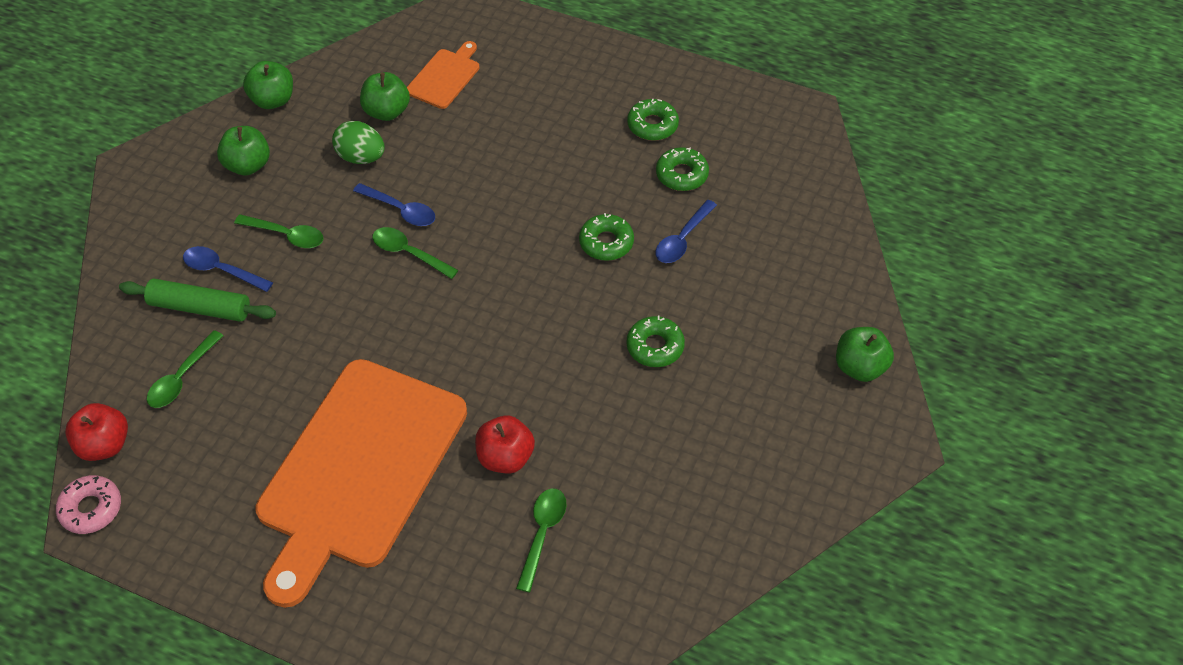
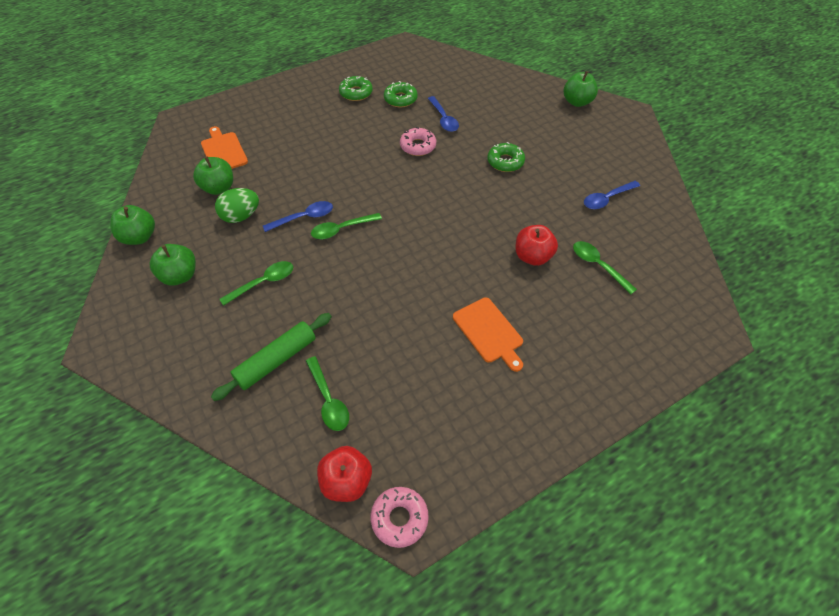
camera: 55 degrees left, 0 degrees up
(221, 270) = (256, 332): blue spoon -> blue spoon (607, 199)
(358, 470) = (489, 332): orange cutting board -> orange cutting board, size x0.42
(606, 242) = (418, 146): green donut -> pink donut

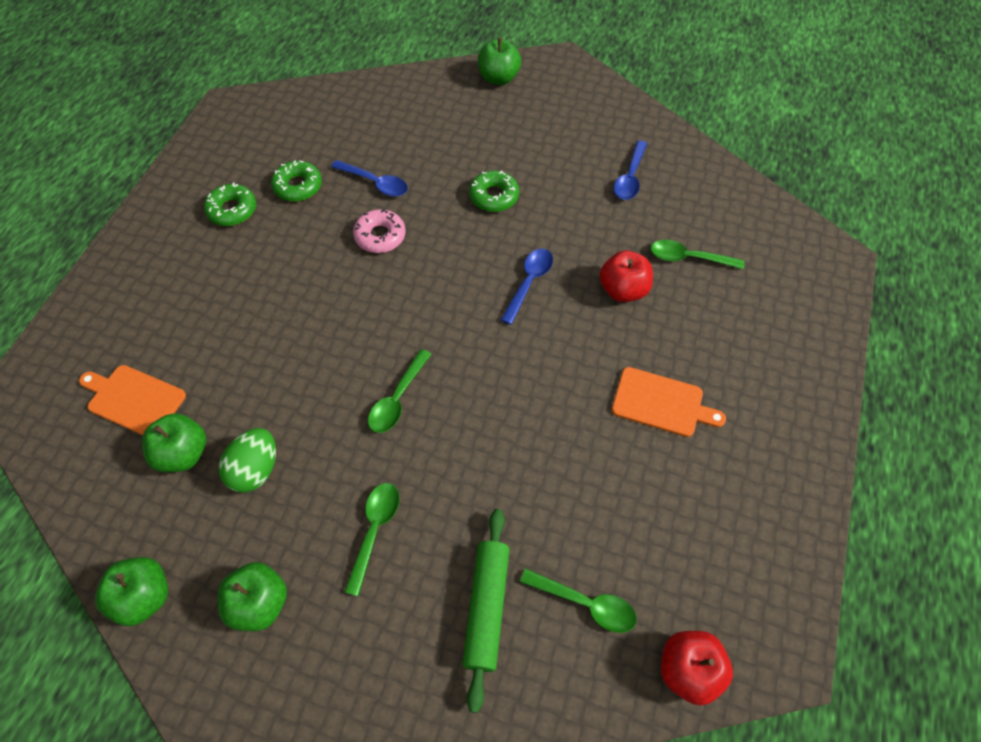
camera: 40 degrees left, 5 degrees up
(304, 217) = (338, 415): blue spoon -> blue spoon (529, 282)
(399, 518) = (768, 660): pink donut -> none

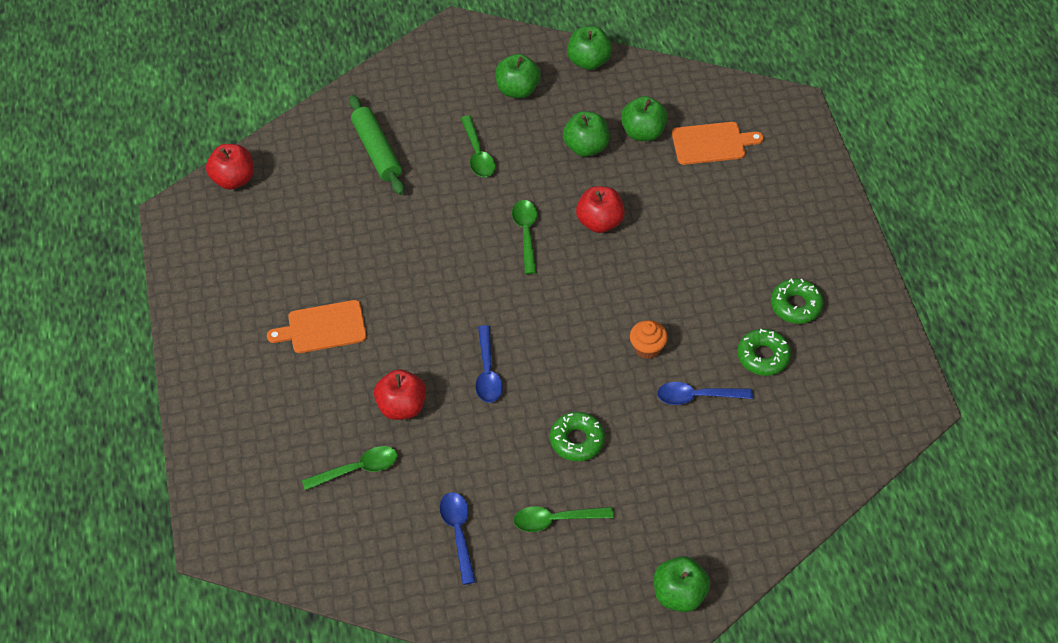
camera: 150 degrees right, 5 degrees down
(255, 470) = (586, 147): green egg -> green apple
(318, 372) = (600, 222): none -> red apple
(380, 236) = (647, 348): pink donut -> orange cupcake
(585, 603) = (315, 181): green spoon -> green spoon (555, 520)

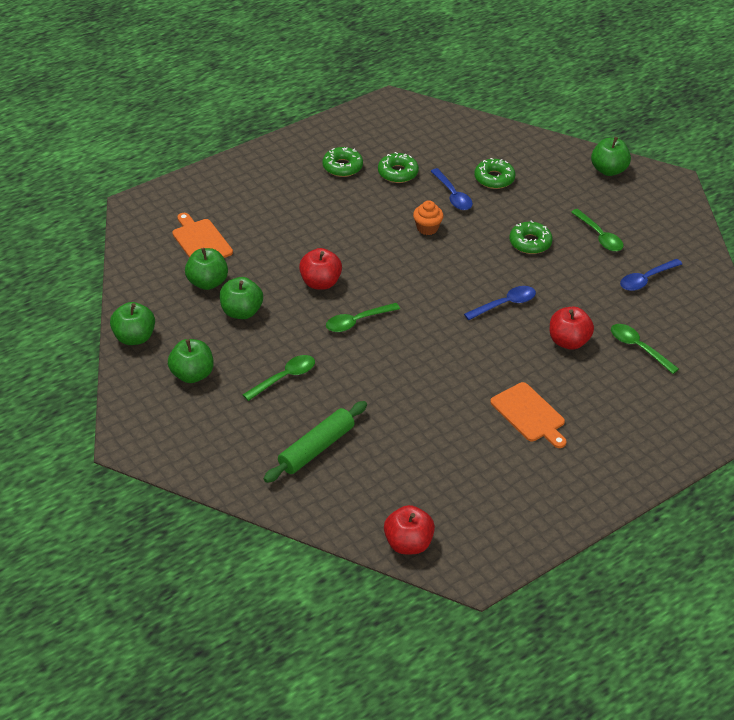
camera: 115 degrees left, 10 degrees down
(713, 453) = (494, 178): none -> green donut

